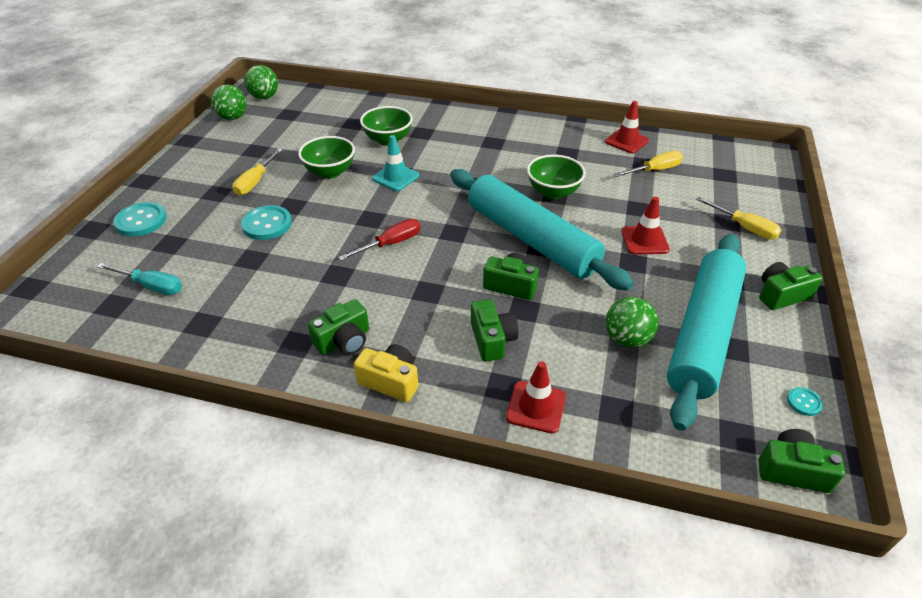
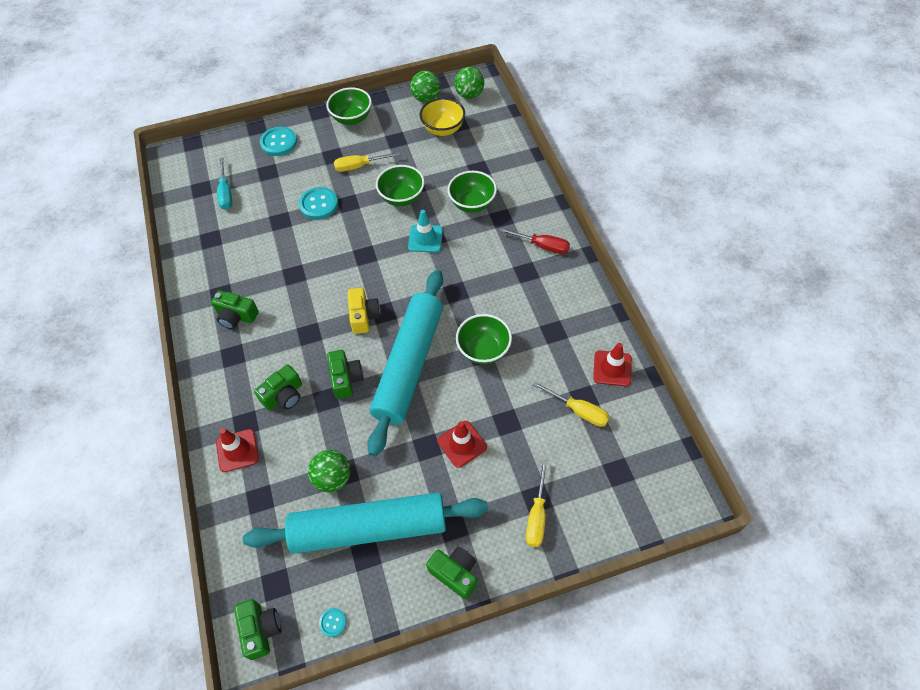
camera: 60 degrees right, 15 degrees up
(187, 164) = (352, 118): none -> green bowl
(282, 123) = (443, 129): none -> yellow bowl
(390, 244) = (344, 283): red screwdriver -> red screwdriver (542, 246)
(390, 381) = (216, 360): yellow camera -> yellow camera (364, 316)

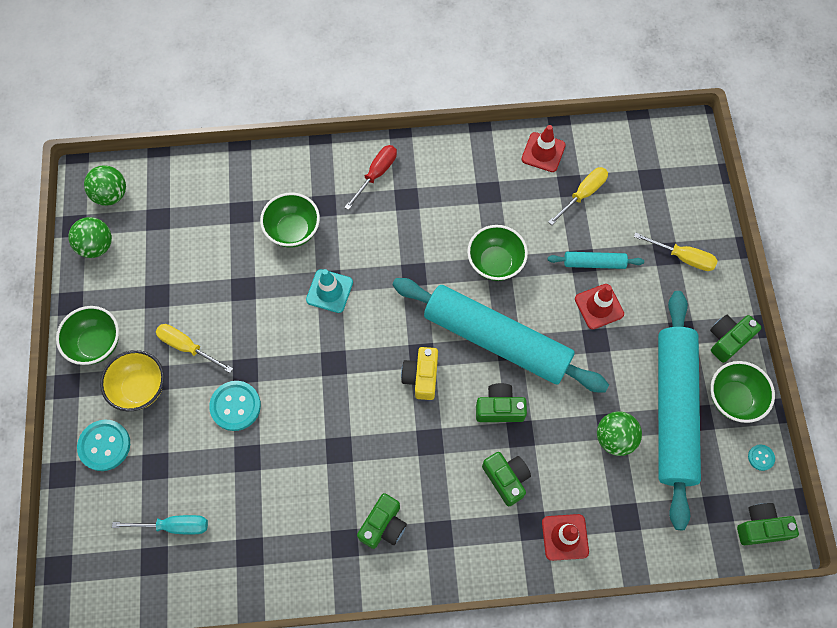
camera: 80 degrees left, 10 degrees up
(359, 166) = (187, 347): yellow screwdriver -> yellow screwdriver turned 120 degrees clockwise
(364, 316) = (421, 377): yellow camera -> yellow camera turned 90 degrees counterclockwise
(402, 197) = (257, 305): green bowl -> green bowl (733, 399)
(443, 129) = (160, 237): yellow bowl -> yellow bowl (140, 388)
(507, 432) = (594, 263): none -> turquoise rolling pin

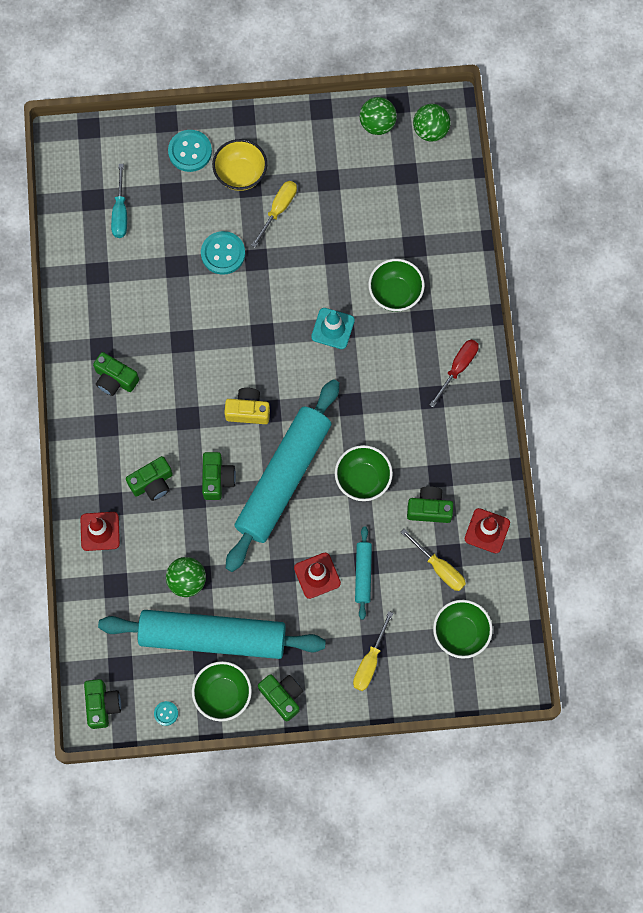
camera: 90 degrees right, 5 degrees up
(96, 344) = (282, 135): green bowl -> green bowl (460, 633)
(376, 174) = (458, 368): red screwdriver -> red screwdriver turned 90 degrees counterclockwise
(523, 202) = (429, 509): none -> green camera

